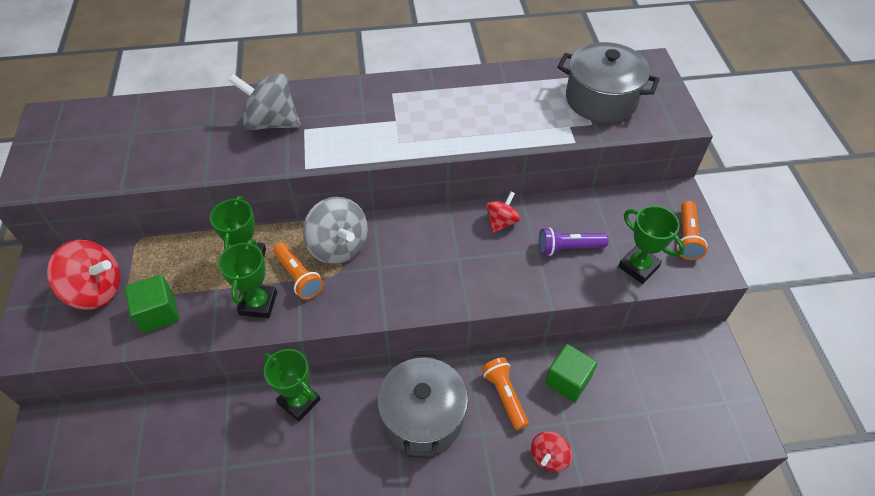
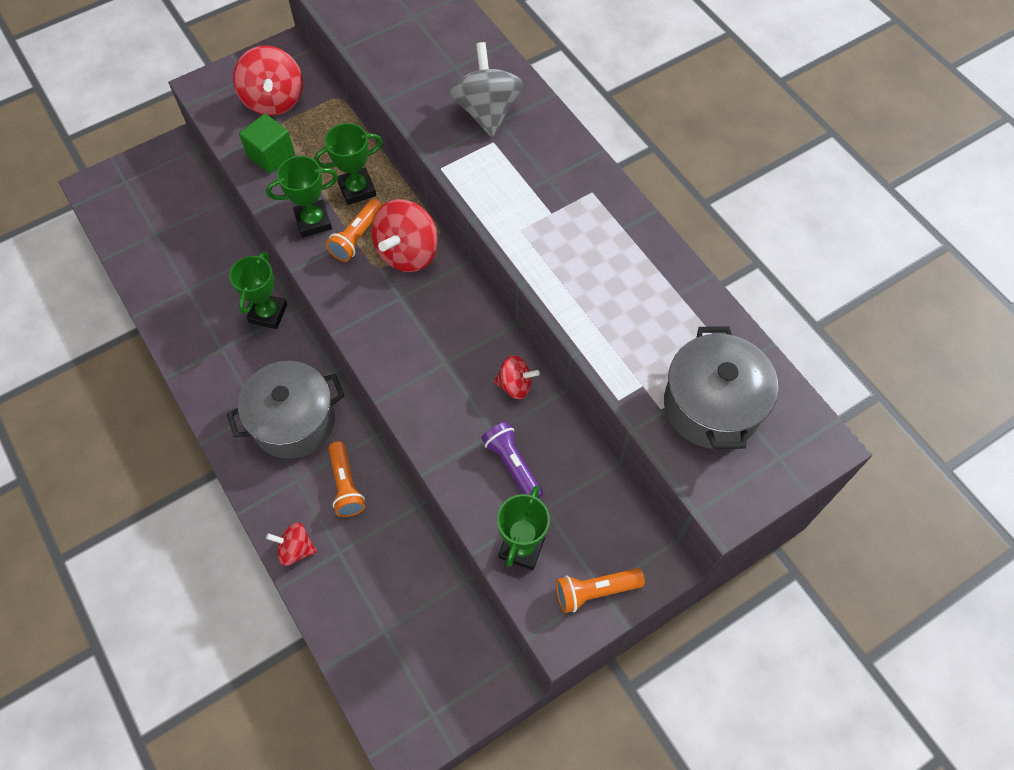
camera: 65 degrees right, 10 degrees up
(338, 247) = (407, 252): grey spinning top -> red spinning top
(505, 396) = (345, 485): orange flashlight -> orange flashlight turned 120 degrees clockwise
(567, 380) = (388, 539): green cube -> none

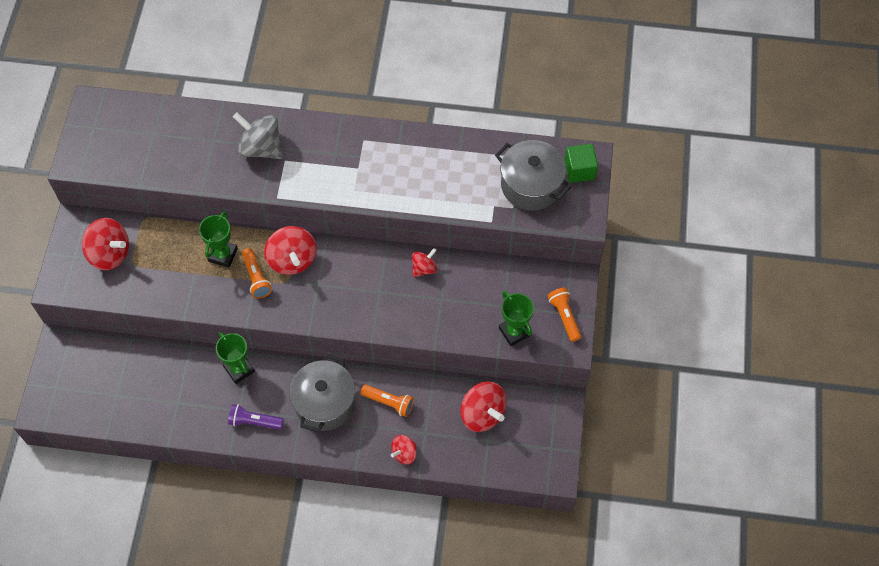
camera: 50 degrees left, 0 degrees up
(271, 155) = (151, 283): green cube -> green cube (579, 170)
(313, 221) = (223, 292): green trophy -> none
(413, 597) = (482, 414): none -> red spinning top
(512, 465) = (467, 303): purple flashlight -> purple flashlight (254, 421)
(595, 591) = (564, 316): orange flashlight -> orange flashlight turned 135 degrees clockwise

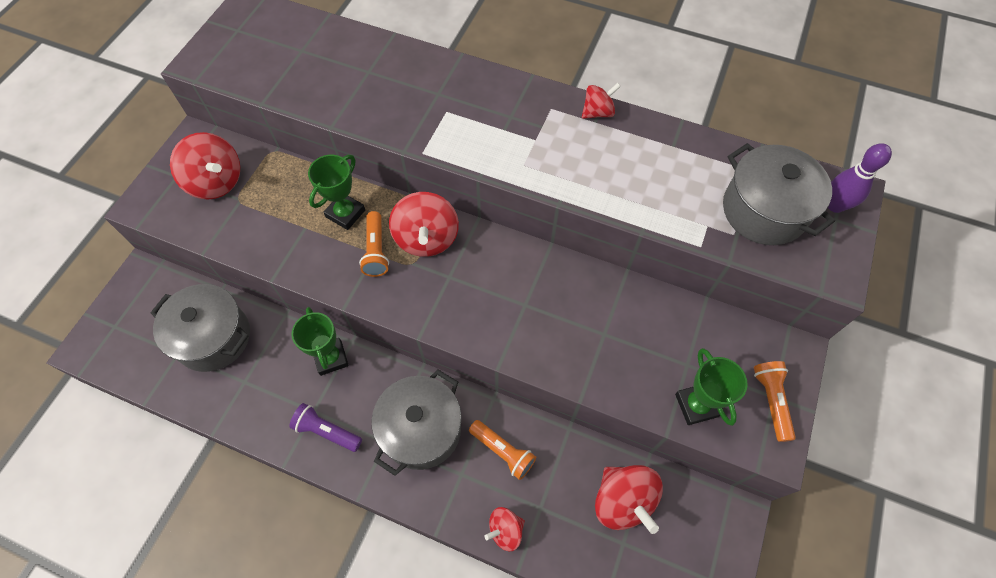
camera: 15 degrees right, 0 degrees up
(140, 377) = (213, 337): none -> grey pot
(261, 148) = (422, 91): grey spinning top -> none
(424, 268) = (590, 288): red spinning top -> red spinning top (598, 112)
(579, 170) = (835, 205): green cube -> purple bowling pin

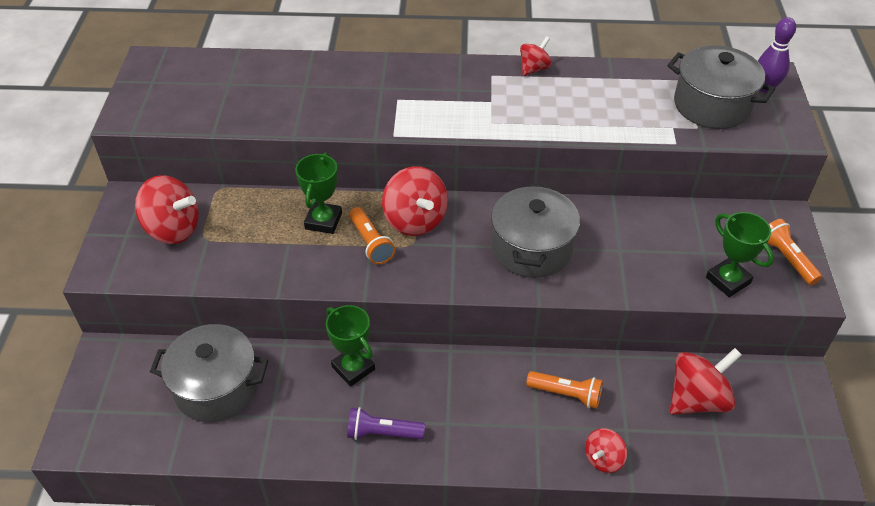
camera: 20 degrees left, 15 degrees down
(421, 430) = (477, 401): grey pot -> grey pot (532, 248)
(623, 501) = (697, 399): red spinning top -> red spinning top turned 75 degrees counterclockwise

